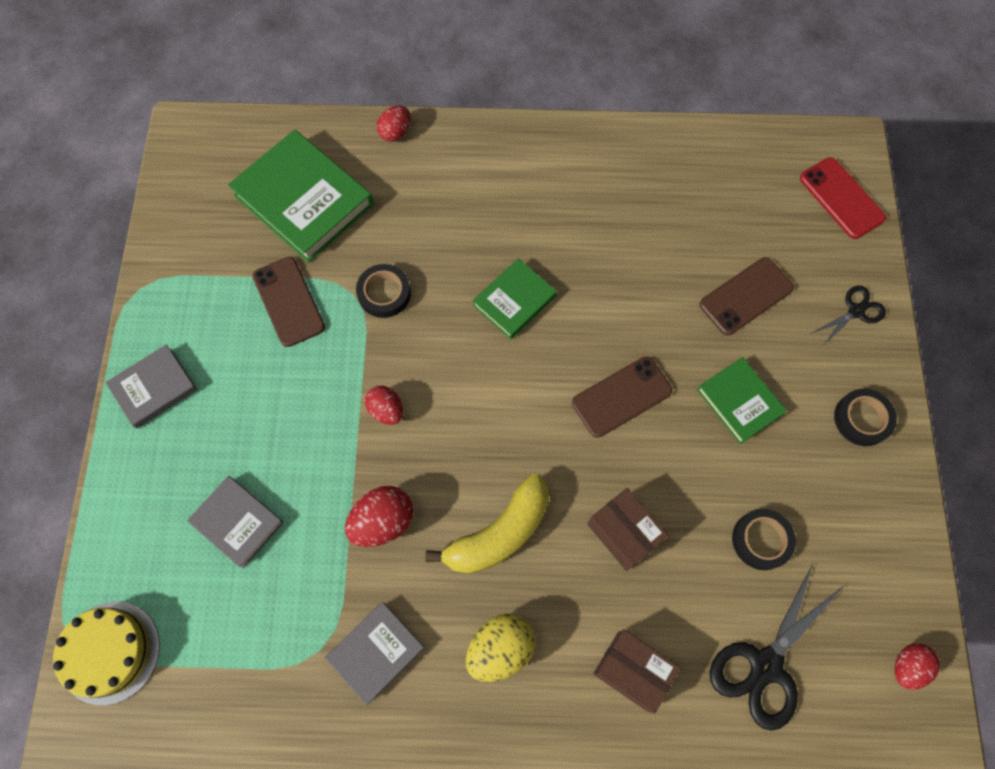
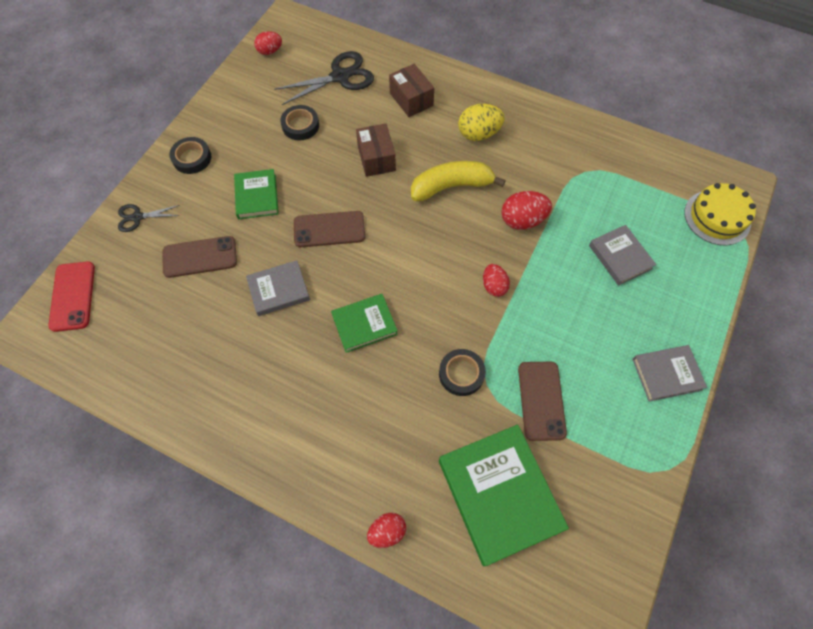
camera: 155 degrees left, 5 degrees down
(376, 652) = (551, 158): grey book -> grey book (279, 290)

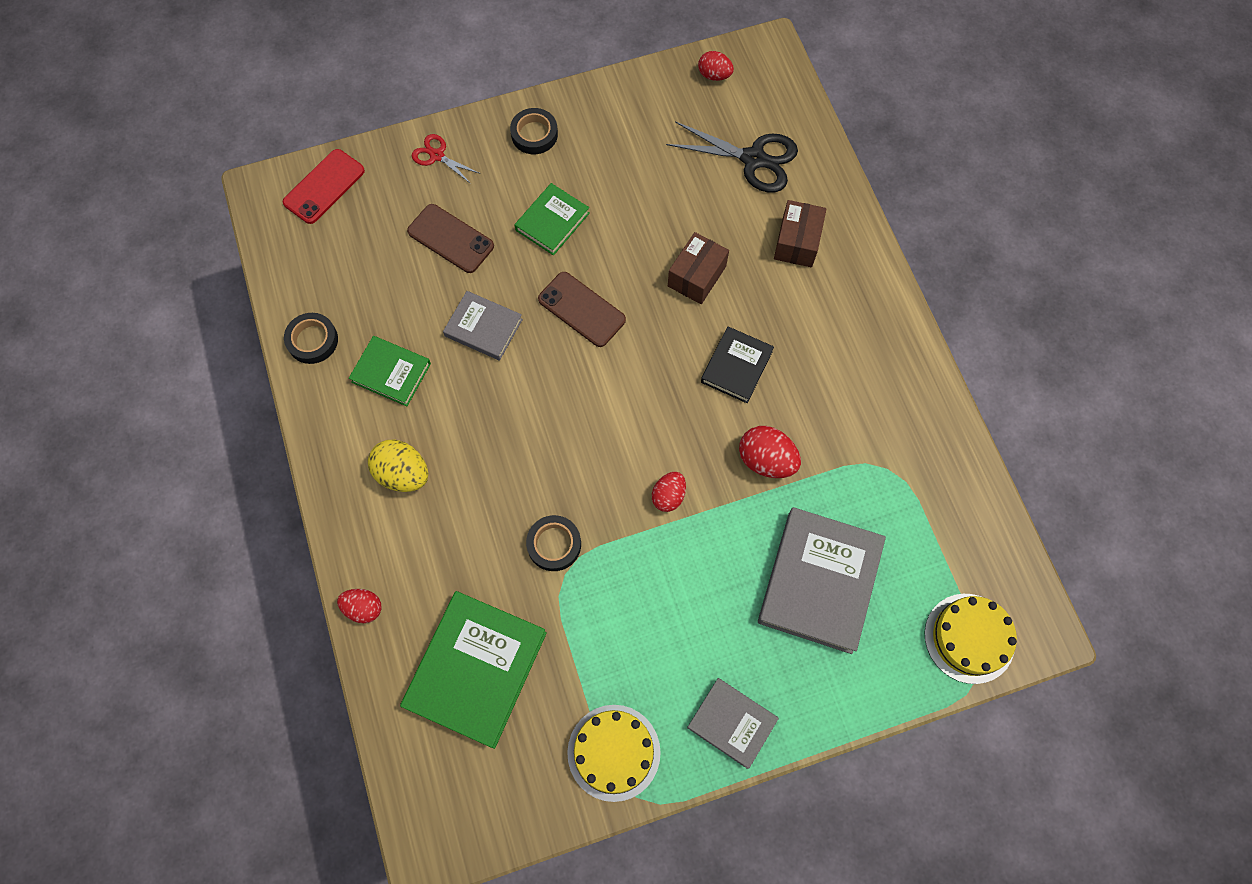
camera: 45 degrees right, 5 degrees up
(137, 217) = (437, 156): black scissors -> red scissors
(300, 125) = (662, 181): black tape -> black tape (312, 340)
(364, 324) = (521, 424): green book -> green book (391, 373)
(451, 186) = (736, 366): yellow banana -> black book
(478, 134) = (824, 336): yellow egg -> yellow egg (403, 474)
(541, 400) = (595, 633): brown phone -> none
(620, 257) = (819, 581): grey book -> grey book, size x1.76
(629, 457) = (614, 752): none -> yellow cake

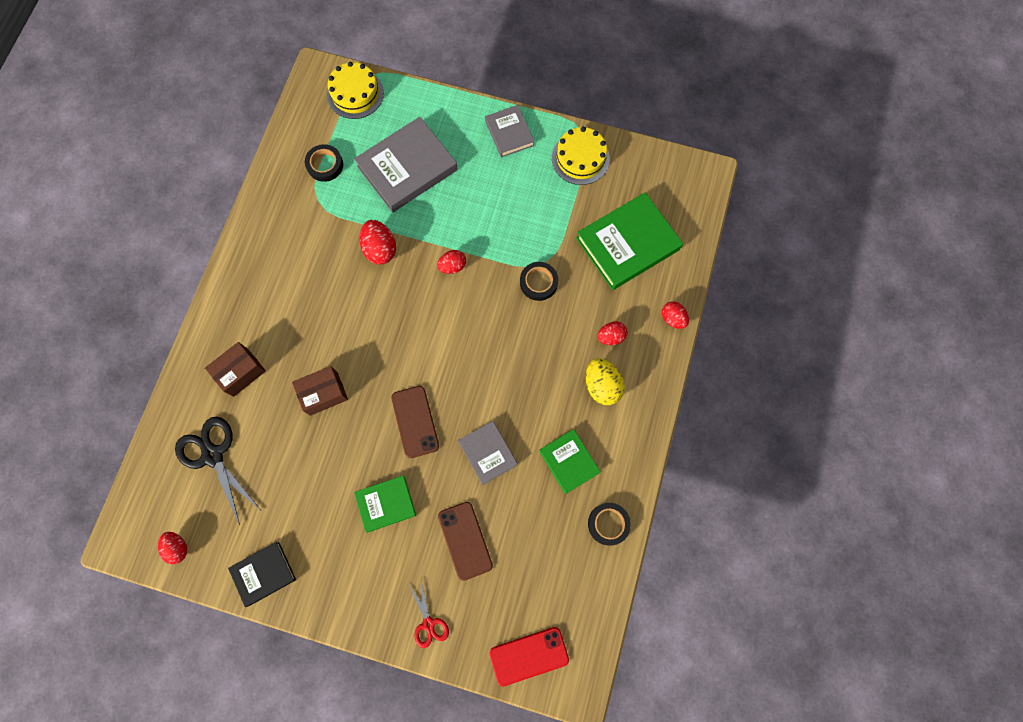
camera: 145 degrees left, 5 degrees up
(426, 536) = (610, 337): none -> red egg
(534, 134) = (345, 590): black tape -> black tape (325, 165)
(736, 366) = (350, 316): black book -> black book (264, 573)

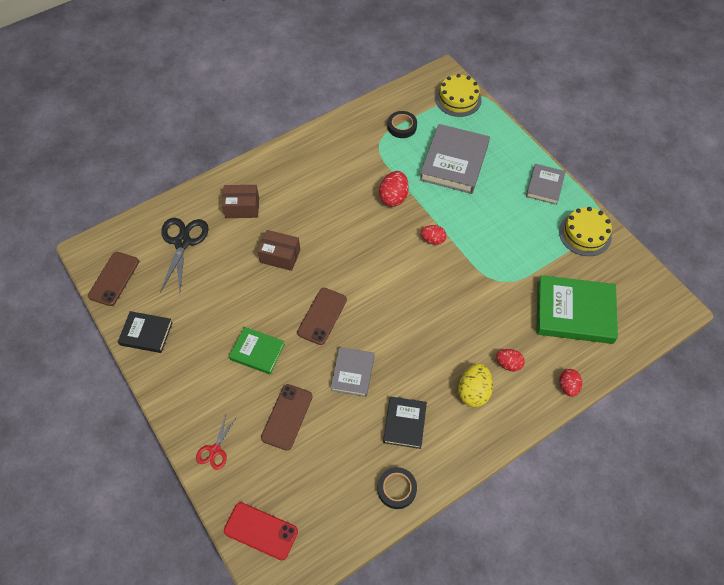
camera: 40 degrees right, 15 degrees down
(178, 547) = (114, 279): red egg -> brown phone
(407, 168) = (454, 162): grey book -> grey book turned 75 degrees counterclockwise
(538, 282) = (485, 291): black tape -> none
(569, 462) = (404, 423): green book -> black book

